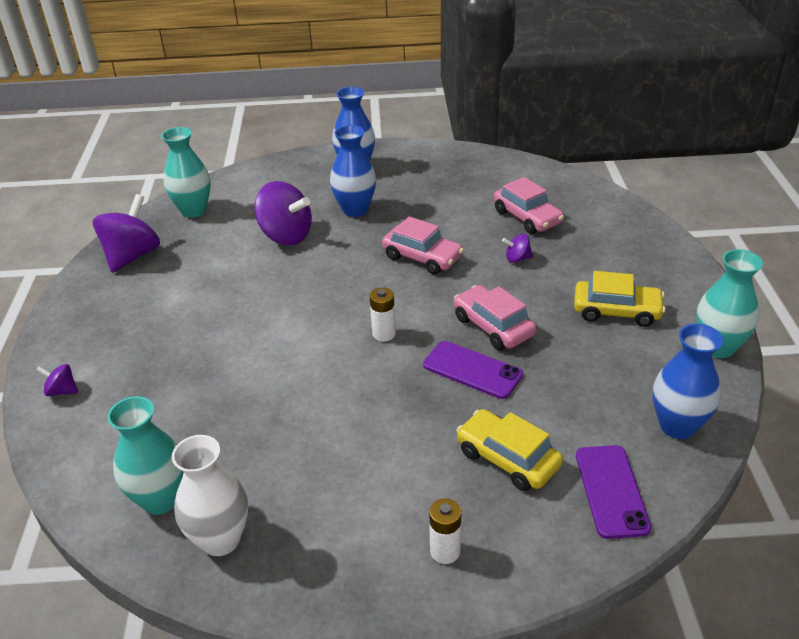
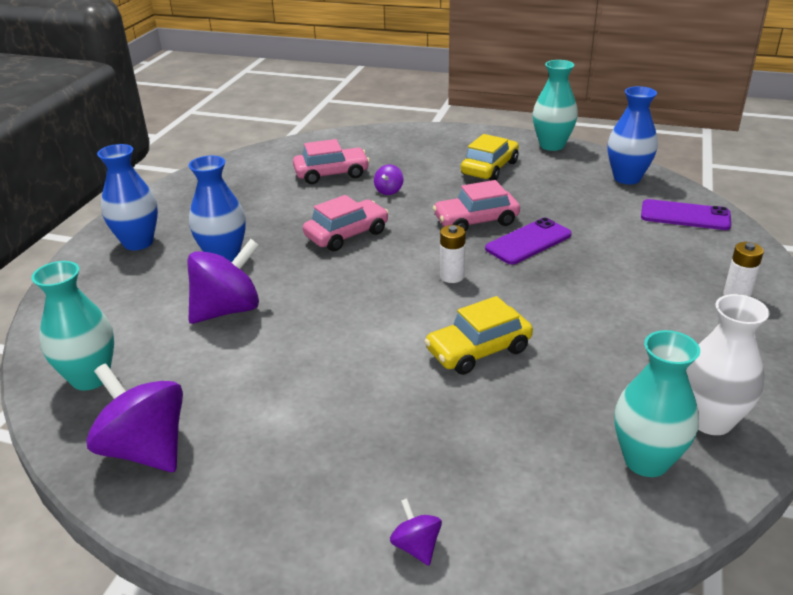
camera: 70 degrees left, 5 degrees down
(62, 391) = (416, 546): purple spinning top -> purple spinning top turned 120 degrees clockwise
(507, 458) = (641, 248): yellow car -> yellow car (478, 350)

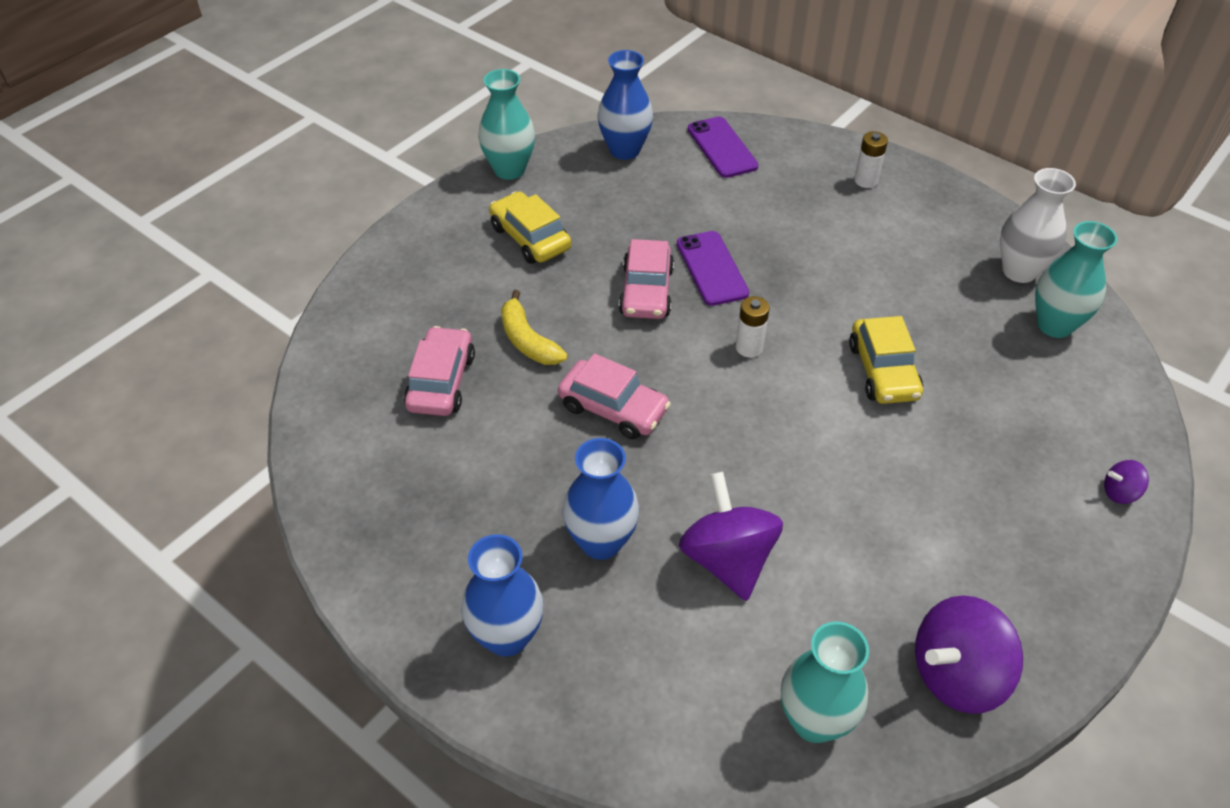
camera: 70 degrees left, 15 degrees up
(347, 234) = (613, 408): pink car -> pink car turned 135 degrees clockwise
(389, 191) = (528, 340): purple spinning top -> yellow banana
(685, 216) = (722, 148): purple phone -> purple phone turned 60 degrees counterclockwise

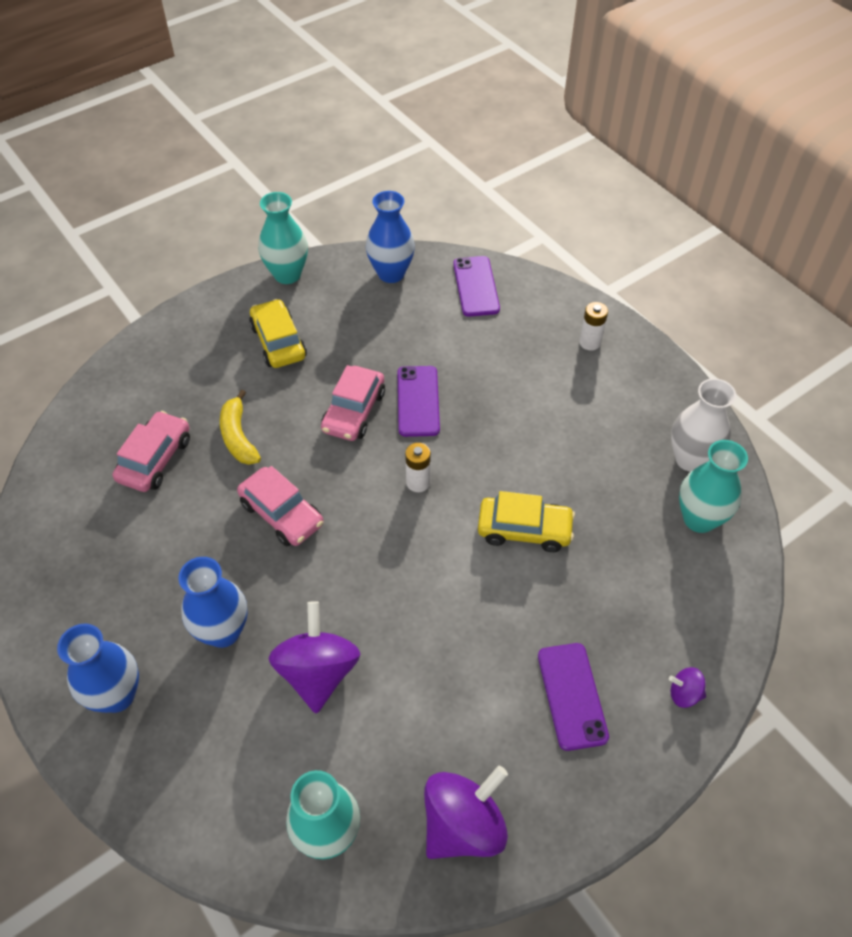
camera: 15 degrees right, 5 degrees up
(883, 371) = (524, 530): yellow car -> yellow car turned 90 degrees counterclockwise
(956, 675) = (463, 825): purple spinning top -> purple spinning top turned 150 degrees clockwise
(1008, 520) = (572, 696): none -> purple phone

